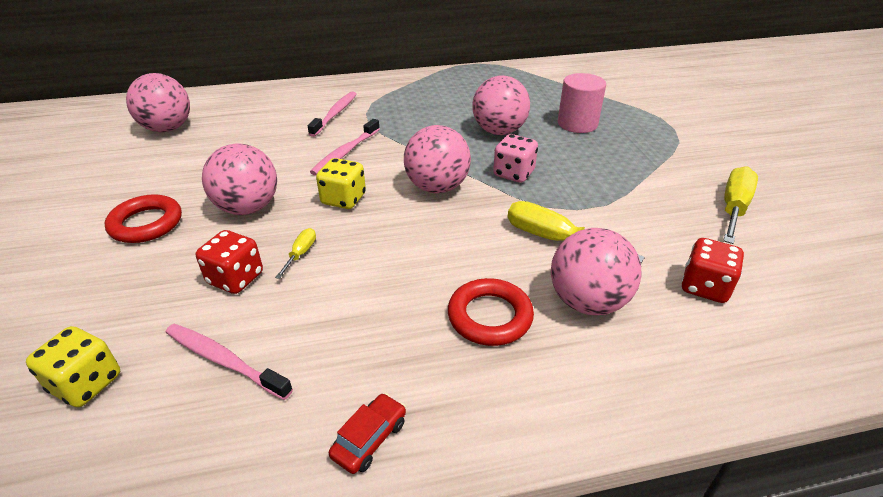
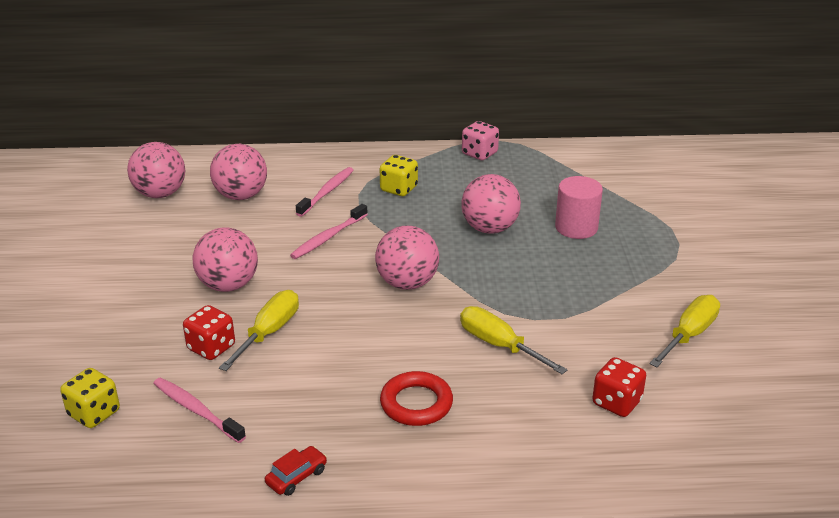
camera: 10 degrees right, 5 degrees down
(146, 223) = (139, 290): red ring -> none
(301, 254) = (269, 332): yellow screwdriver -> yellow screwdriver, size x1.95
(343, 199) = (316, 286): yellow dice -> yellow dice (399, 189)
(514, 174) = (487, 277): pink dice -> pink dice (479, 153)
(587, 302) = (505, 402): pink ball -> pink ball (241, 196)

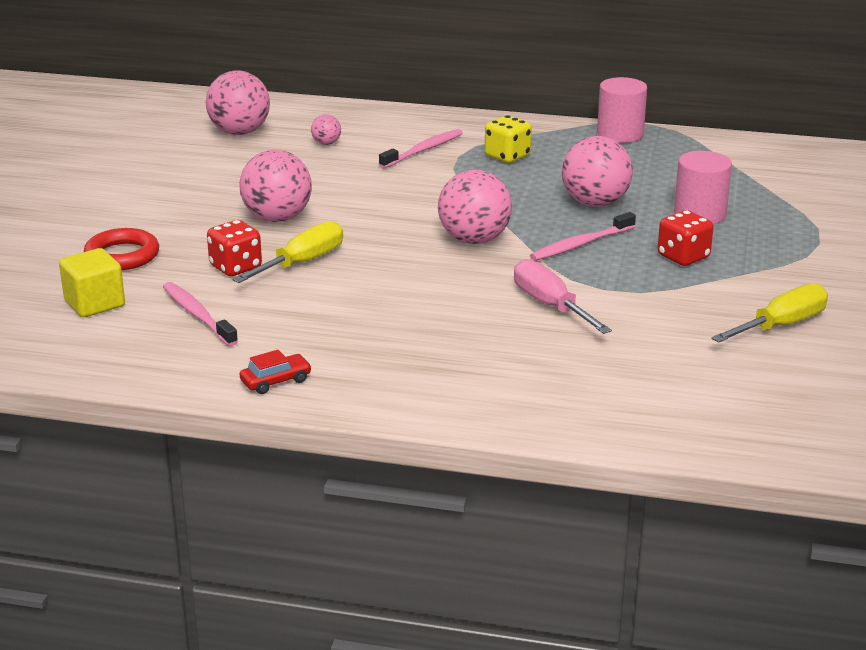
camera: 15 degrees right, 5 degrees down
(94, 413) = (94, 303): yellow dice -> yellow cube
(241, 196) = (326, 143): pink ball -> pink ball, size x0.47
(328, 237) = (405, 190): pink toothbrush -> pink toothbrush (580, 244)
(416, 403) = (432, 341): red ring -> red ring (122, 256)
(479, 153) = (620, 134): pink dice -> pink cylinder
(499, 345) = (550, 305): yellow screwdriver -> pink screwdriver
(616, 402) = (659, 371): red dice -> red dice (683, 257)

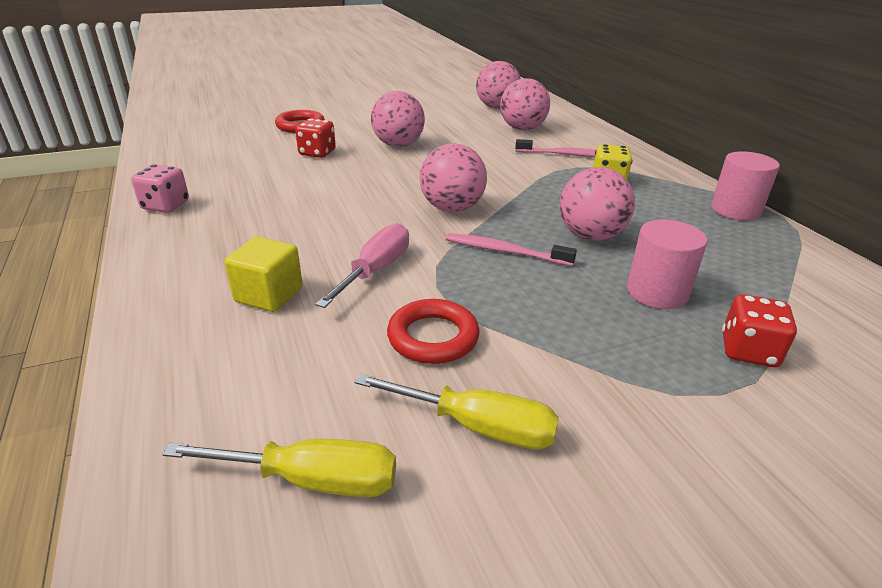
camera: 55 degrees right, 5 degrees up
(94, 303) = (235, 136): yellow cube -> yellow cube (269, 295)
(198, 315) = (242, 161): pink toothbrush -> none
(276, 381) = (165, 206): red car -> pink dice
(302, 263) = (345, 167): yellow screwdriver -> yellow screwdriver (311, 480)
(326, 143) = (522, 129): pink ball -> pink ball, size x2.14
(672, 310) = (433, 337): none -> red ring
(683, 257) = (553, 310): red dice -> red dice (748, 351)

